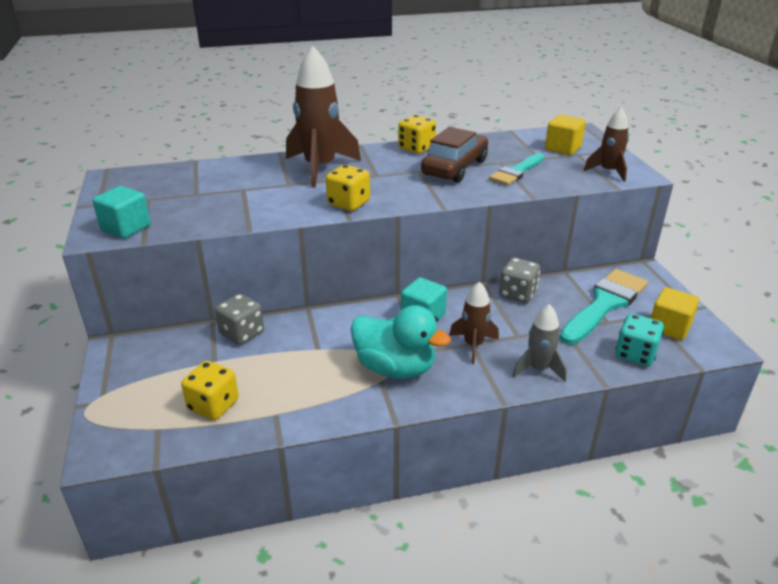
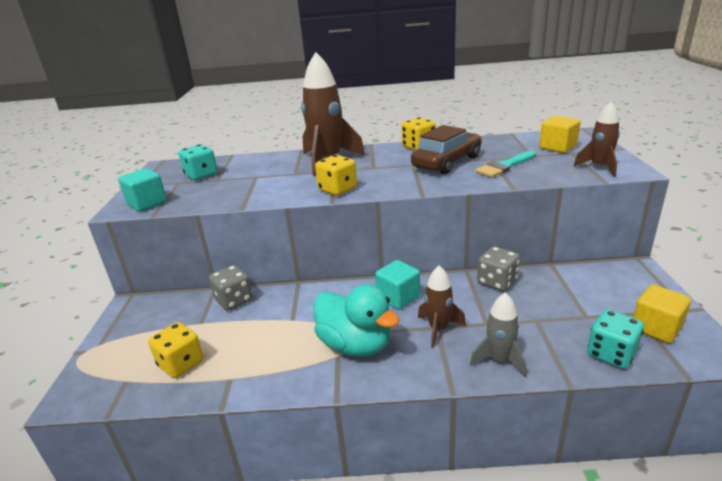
camera: 15 degrees right, 5 degrees down
(172, 189) = (201, 175): none -> turquoise dice
(604, 304) = (586, 298): turquoise brush -> none

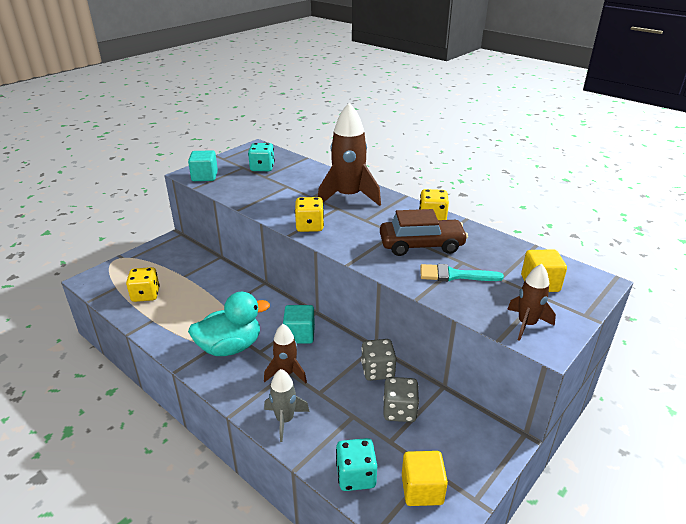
camera: 40 degrees right, 5 degrees up
(234, 300) = (217, 272): grey dice -> grey dice (399, 411)
(355, 345) = (230, 347): turquoise duck -> turquoise duck turned 105 degrees counterclockwise

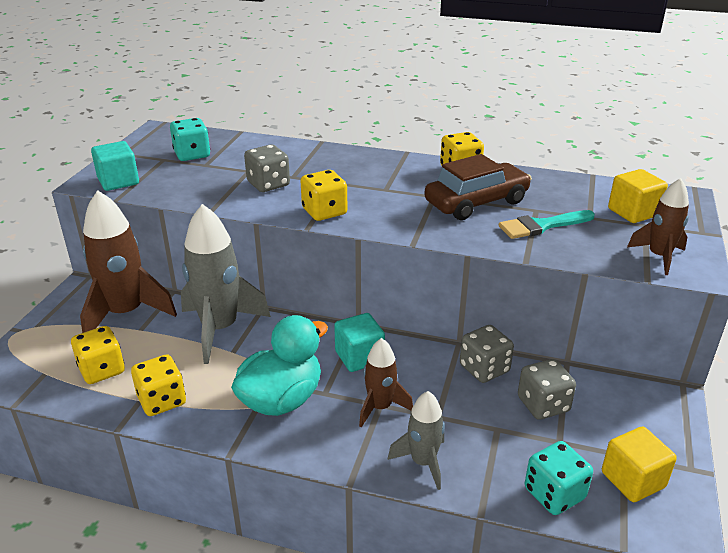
camera: 25 degrees left, 0 degrees up
(163, 324) = (162, 400): none -> yellow dice
(229, 289) = (220, 329): none -> grey rocket
(291, 198) = (268, 184): none -> grey dice
(348, 197) = (340, 167): brown rocket -> brown rocket (126, 313)

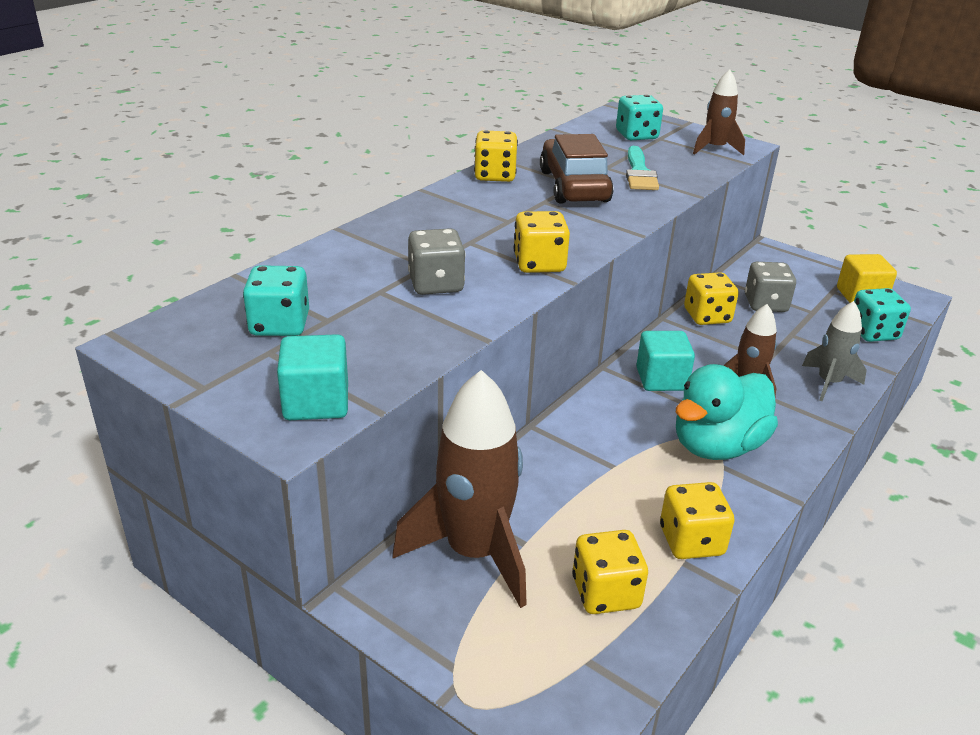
camera: 70 degrees left, 0 degrees up
(220, 329) = (560, 468): grey rocket -> none
(281, 400) = (717, 446): turquoise duck -> turquoise duck turned 105 degrees counterclockwise
(484, 369) = (707, 316): grey dice -> yellow dice
(633, 212) = (636, 135): yellow cube -> turquoise dice

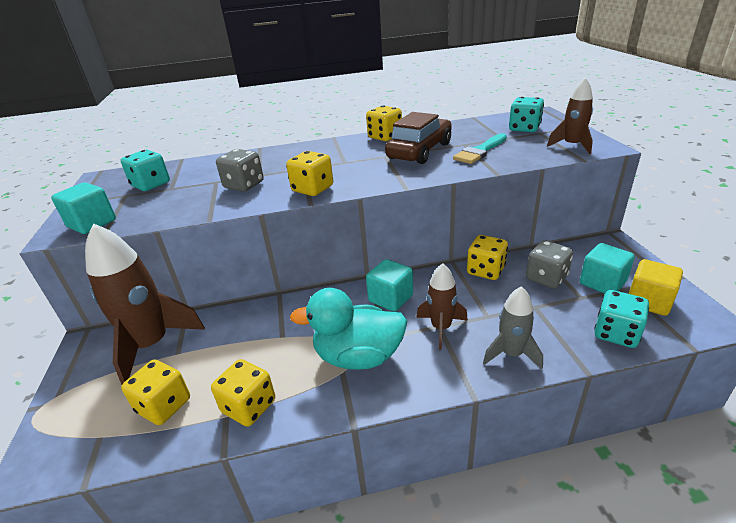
camera: 45 degrees right, 0 degrees up
(811, 292) = (602, 283): none -> turquoise cube

